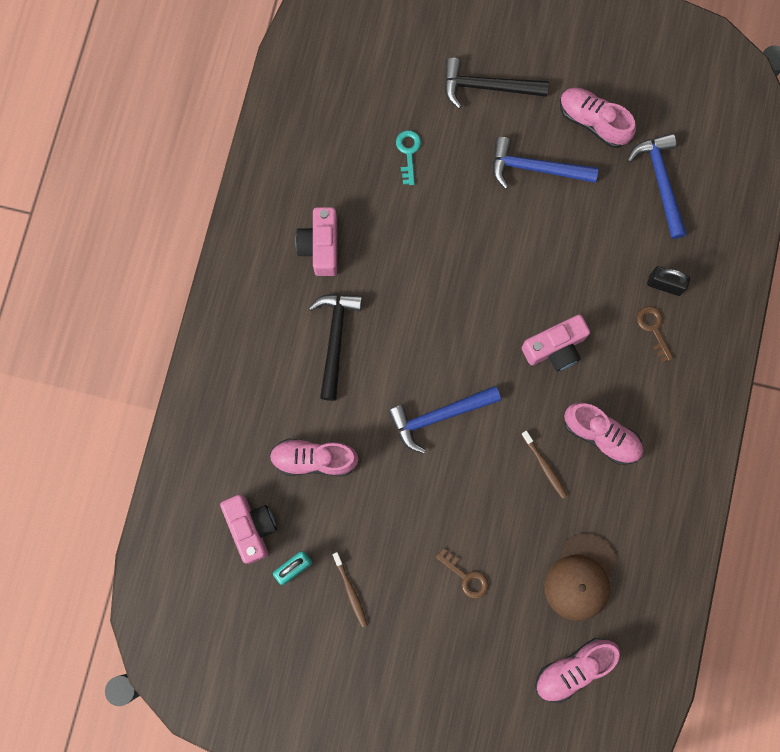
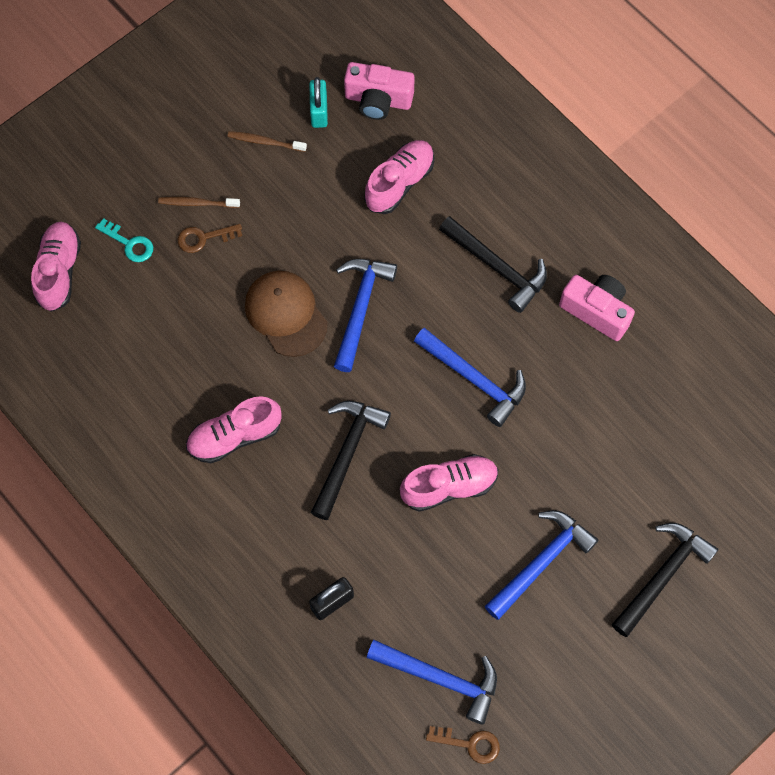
camera: 125 degrees right, 10 degrees down
(408, 153) = (640, 451): turquoise key -> turquoise key (129, 243)
(435, 297) = (474, 379): none -> blue hammer
(544, 466) = (246, 367): brown toothbrush -> brown toothbrush (197, 203)
(555, 348) = (347, 453): pink camera -> black hammer
(580, 577) = (128, 330): brown cap -> brown cap (286, 314)
(593, 122) = (552, 657): pink shoe -> pink shoe (449, 487)
(653, 329) = (297, 558): brown key -> brown key (469, 744)

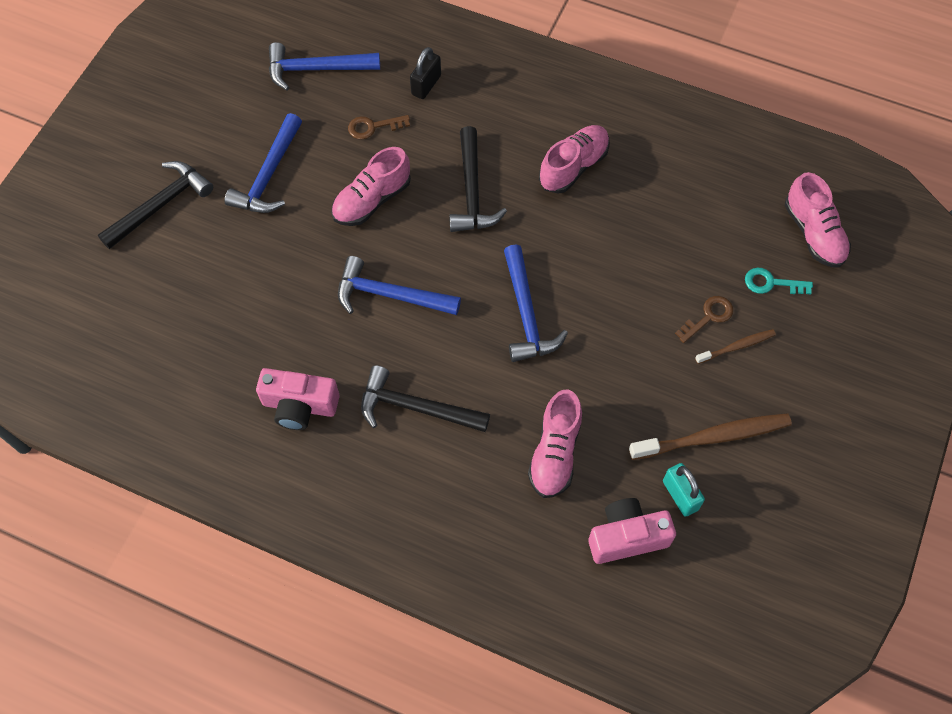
camera: 155 degrees right, 5 degrees down
(265, 142) = (713, 437): brown toothbrush -> brown toothbrush, size x1.84
(286, 314) = (591, 281): brown cap -> none
(469, 744) = (275, 39): brown key -> brown key (373, 127)
(662, 575) = (161, 205): black hammer -> black hammer turned 150 degrees counterclockwise

